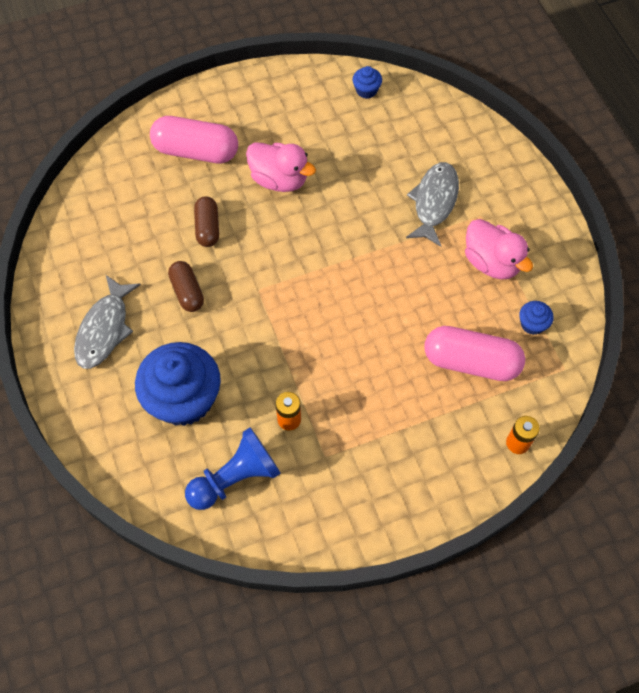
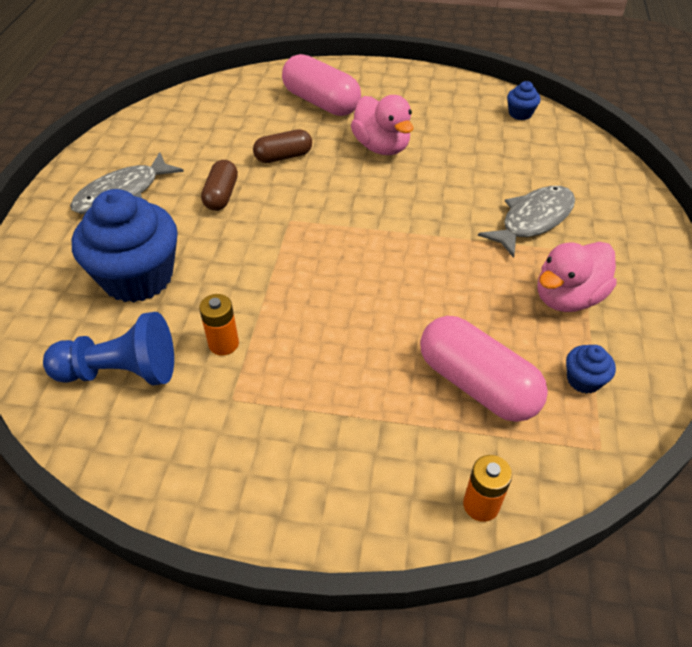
camera: 30 degrees right, 15 degrees down
(208, 228) = (283, 157): brown capsule -> brown capsule turned 45 degrees clockwise
(491, 262) = (567, 298): pink duck -> pink duck turned 60 degrees clockwise

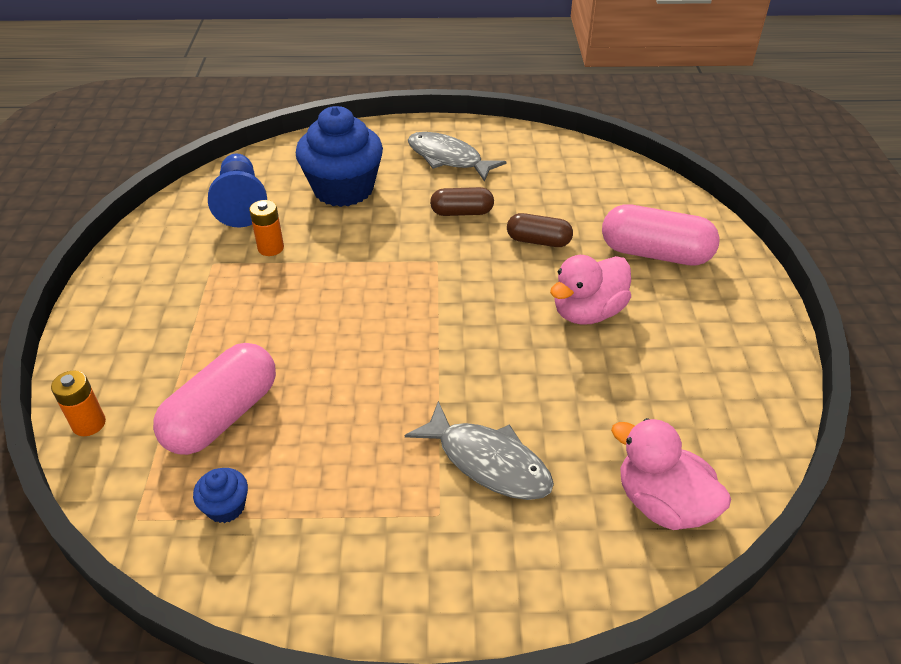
camera: 80 degrees right, 5 degrees down
(283, 157) = (538, 241): brown capsule -> brown capsule turned 45 degrees counterclockwise
(321, 102) = (655, 253): pink capsule -> pink capsule turned 75 degrees clockwise
(520, 113) = (733, 446): blue cupcake -> none
(567, 298) = (351, 496): pink duck -> pink duck (662, 504)

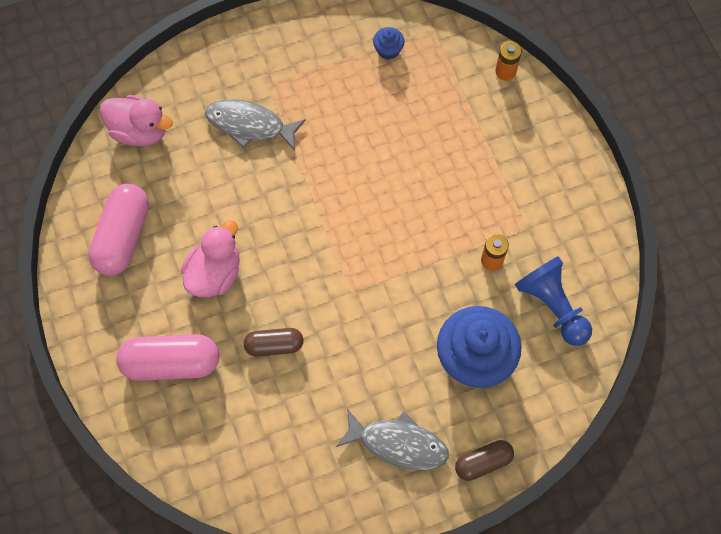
camera: 160 degrees right, 25 degrees up
(223, 416) = (428, 103): pink capsule -> pink capsule (123, 237)
(462, 212) = (353, 362): brown capsule -> brown capsule (483, 462)

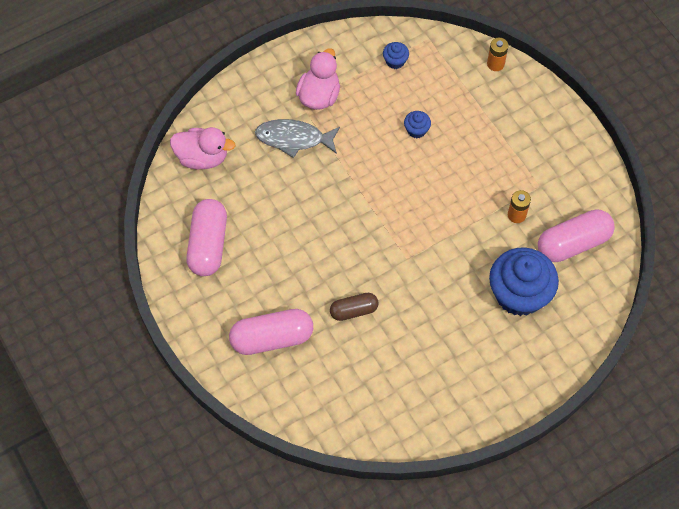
camera: 10 degrees left, 5 degrees down
(215, 273) = (291, 262): pink duck -> pink duck (319, 96)
(395, 137) = (416, 130): none -> blue cupcake
(398, 444) = (472, 370): grey fish -> none
(483, 462) = (543, 373): brown capsule -> none
(552, 306) = (573, 243): blue pawn -> pink capsule

